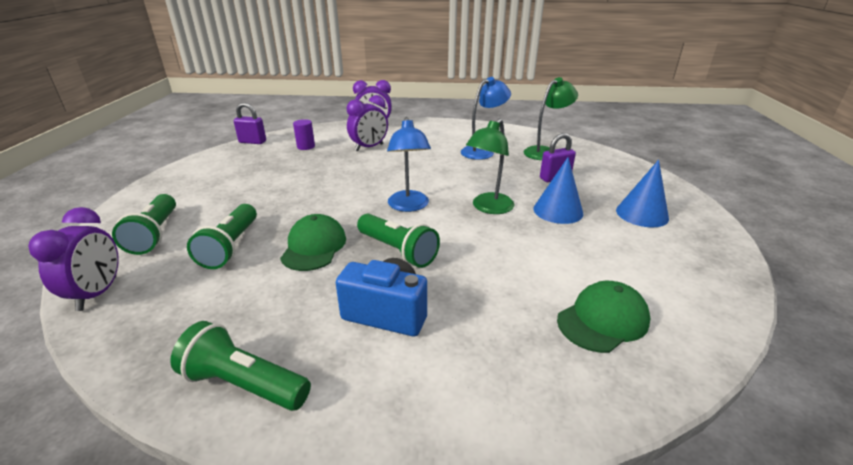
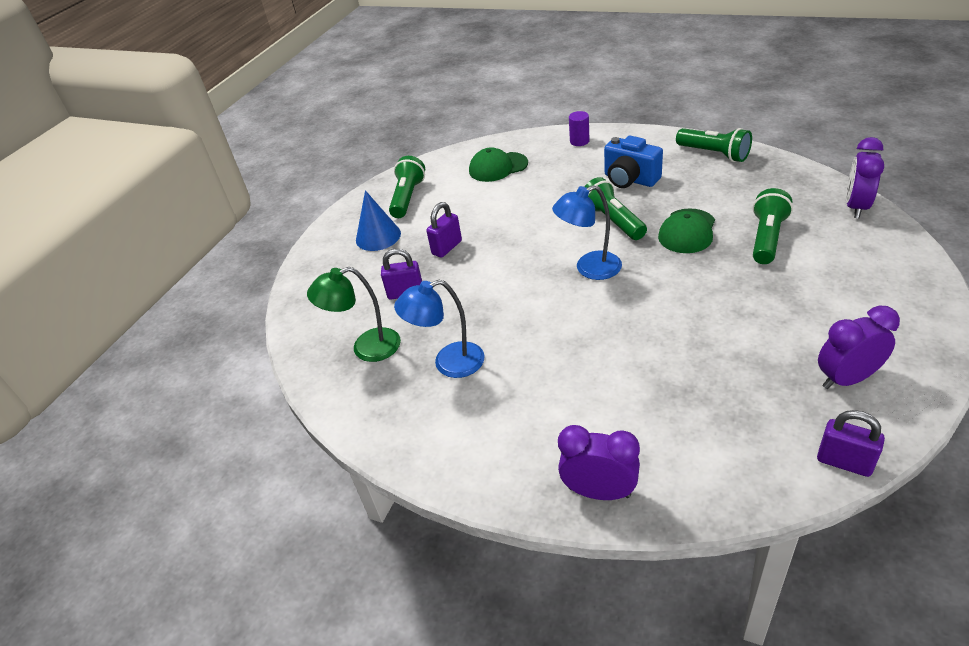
camera: 155 degrees left, 10 degrees up
(155, 234) = (857, 259): green flashlight -> green flashlight (407, 198)
(306, 147) = (731, 424): purple cylinder -> purple cylinder (579, 141)
(369, 147) = (619, 402): purple clock -> purple clock (846, 379)
(409, 206) = (589, 269): blue lamp -> blue lamp turned 120 degrees counterclockwise
(488, 208) = (509, 258): green lamp -> none
(558, 211) = (447, 247): blue cone -> purple padlock

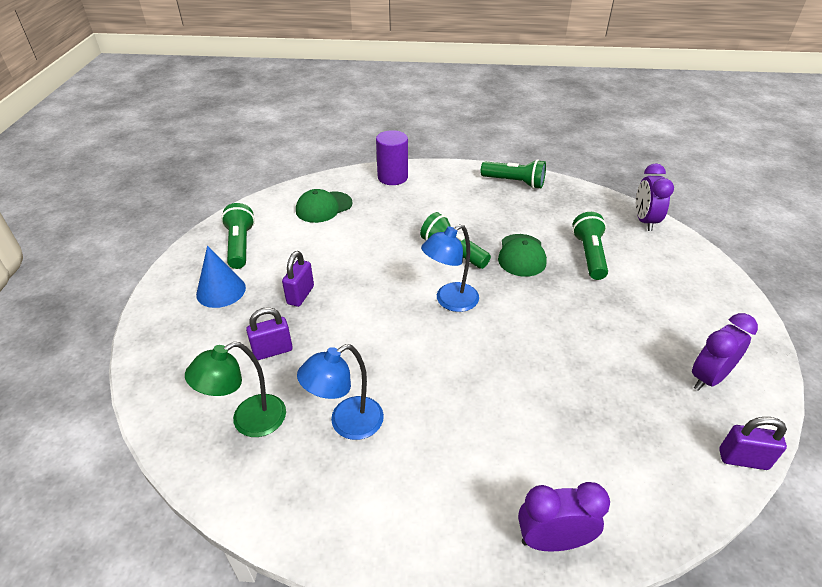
camera: 25 degrees left, 0 degrees up
(579, 141) = (392, 177): purple cylinder -> purple cylinder, size x1.68
(630, 179) = (452, 211): blue camera -> none

